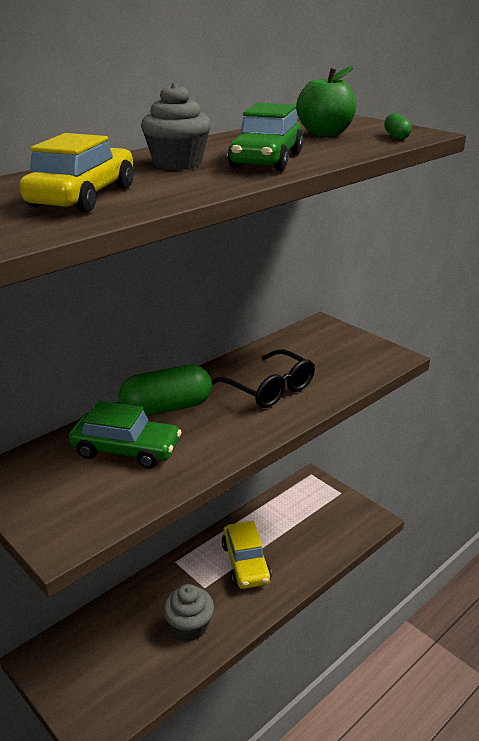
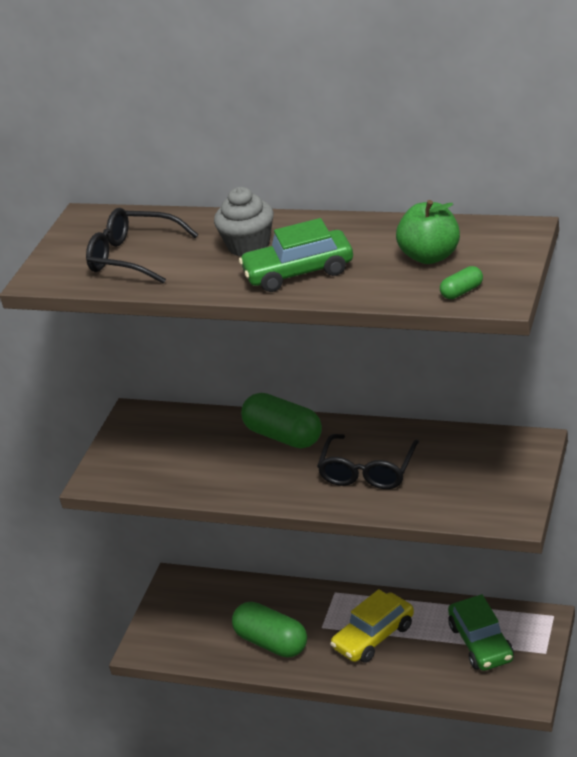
camera: 65 degrees right, 5 degrees up
(82, 197) = (133, 257): yellow car -> black glasses
(126, 450) = (211, 449): green car -> green car (481, 643)
(189, 626) = (272, 642): grey cupcake -> green capsule

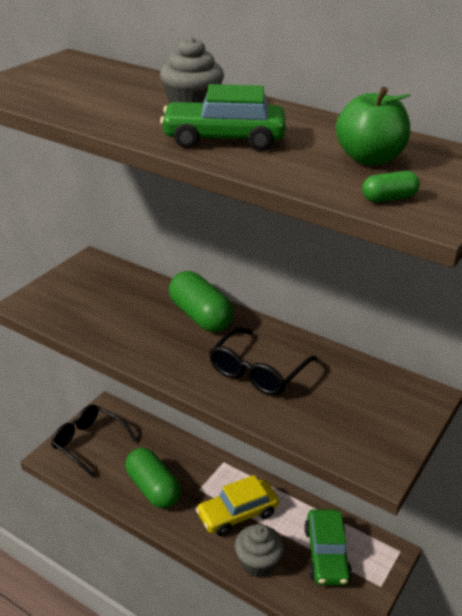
camera: 10 degrees right, 0 degrees up
(133, 257) = (81, 92): black glasses -> black glasses (88, 443)
(415, 673) = (258, 562): none -> grey cupcake

